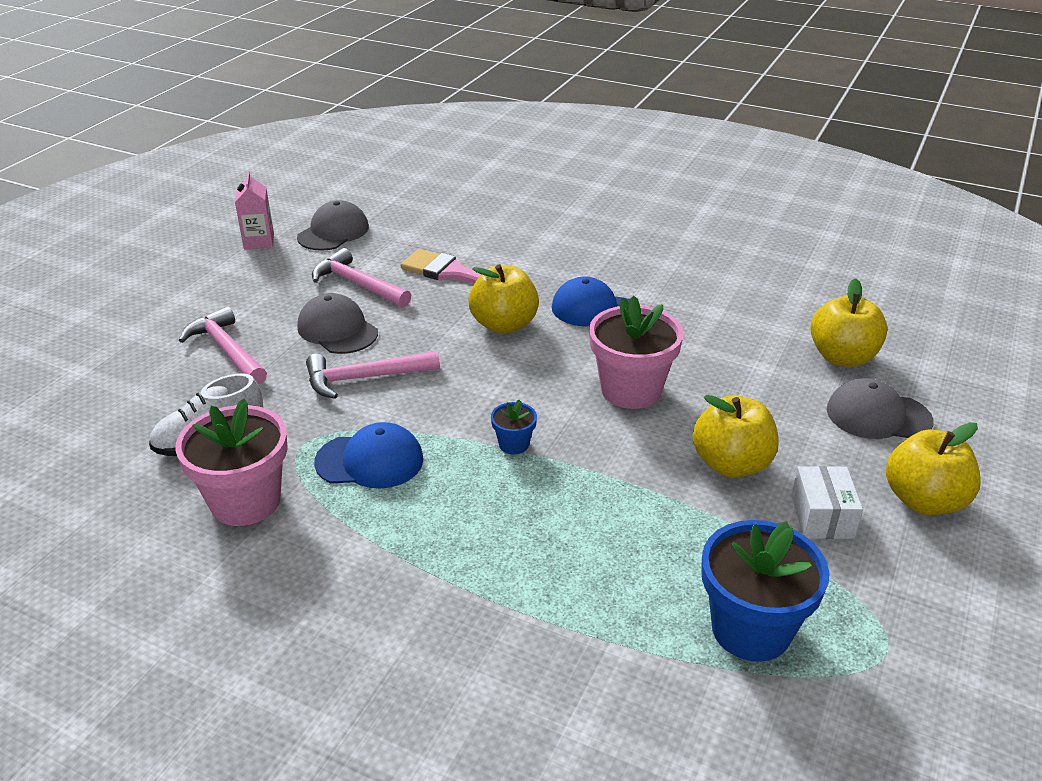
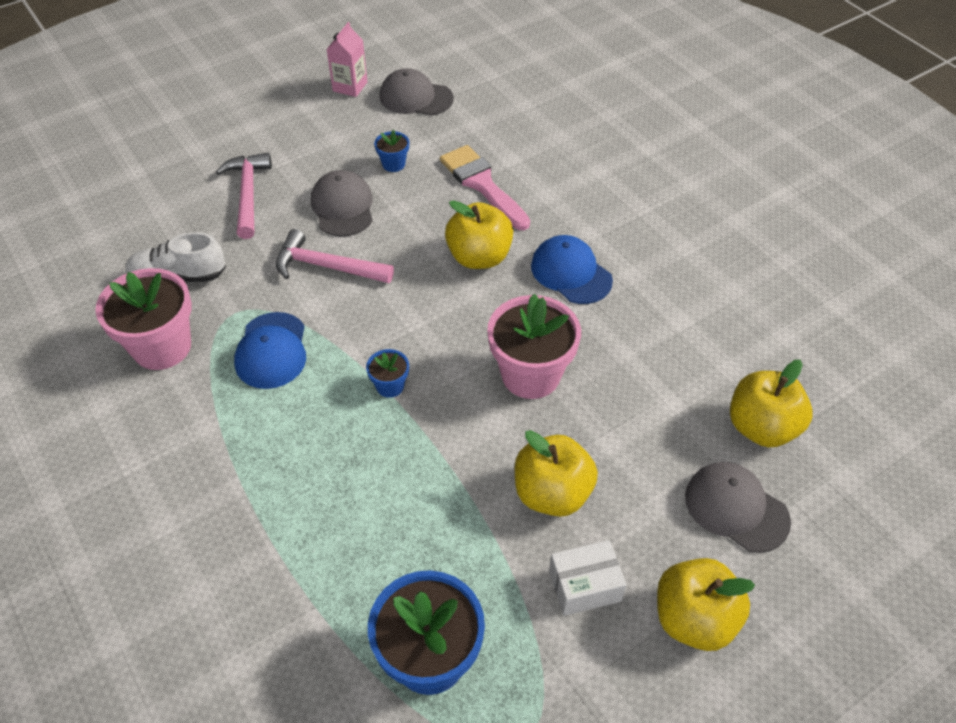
camera: 30 degrees right, 15 degrees up
(333, 232) = (416, 97): grey cap -> grey cap turned 135 degrees counterclockwise
(358, 284) = (393, 164): pink hammer -> blue flower pot
(370, 461) = (271, 350): blue cap -> blue cap turned 60 degrees clockwise
(822, 516) = (584, 586): white box -> white box turned 45 degrees clockwise

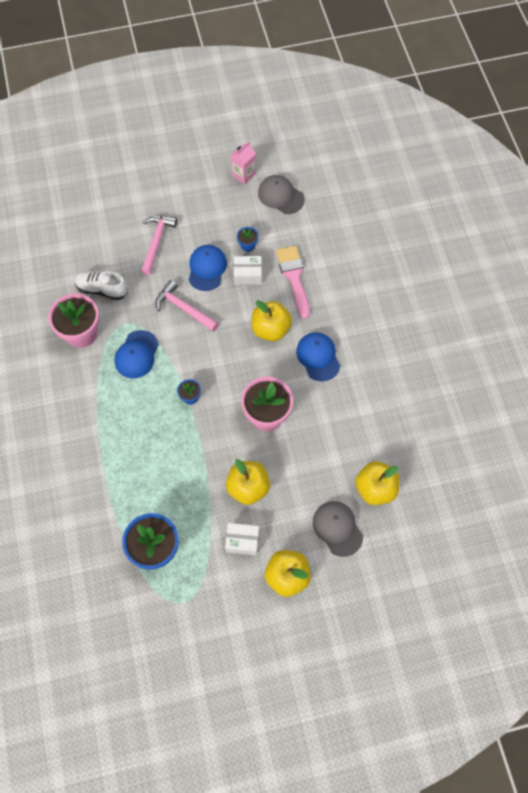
camera: 20 degrees right, 15 degrees up
(343, 207) = (207, 268): grey cap -> blue cap
(410, 199) = (247, 275): none -> white box

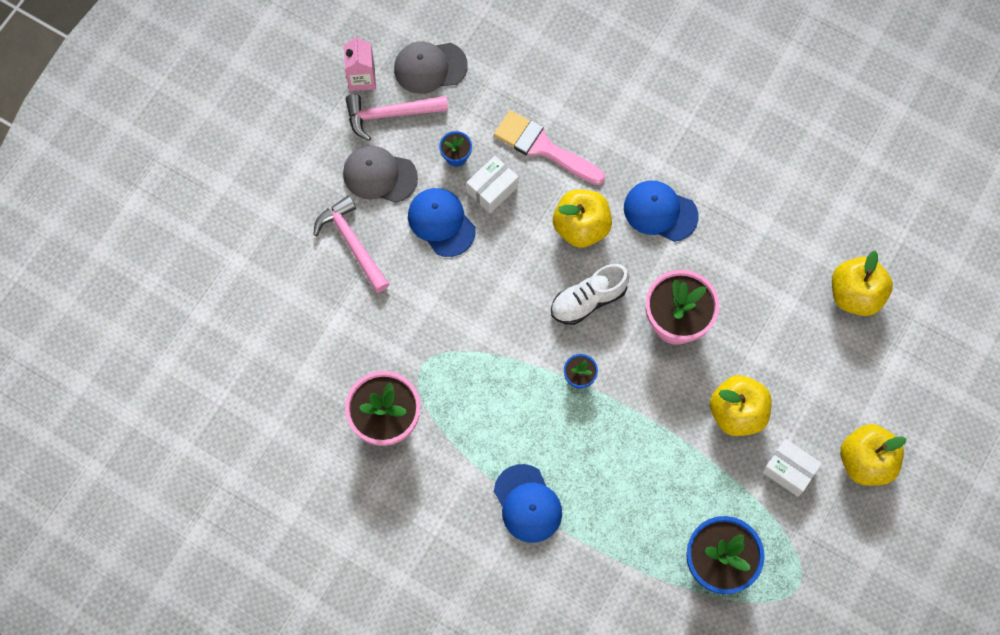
camera: 45 degrees left, 5 degrees up
(102, 289) = (353, 352): white shoe -> white shoe (588, 300)
(136, 354) = (472, 386): blue cap -> blue cap (527, 503)
(184, 308) = (466, 289): pink hammer -> pink hammer (390, 114)
(242, 541) = (789, 470): white box -> white box turned 75 degrees clockwise
(337, 528) = (862, 368): grey cap -> grey cap (379, 175)

